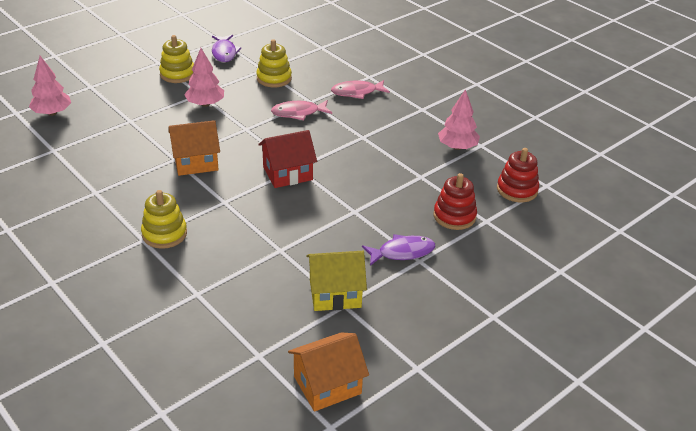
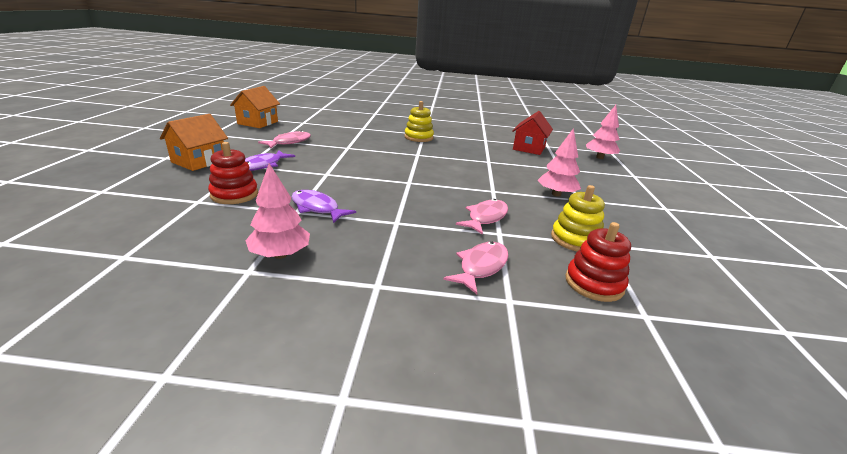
camera: 135 degrees right, 10 degrees down
(177, 74) = (630, 206): yellow stacking toy -> none
(196, 162) = (474, 163): orange house -> orange house (199, 161)
(224, 53) = (670, 243): purple fish -> purple fish (317, 208)
(287, 173) = (408, 177): red house -> red house (529, 148)
(335, 294) = (289, 142): yellow house -> pink fish
(517, 190) = (169, 237): red stacking toy -> red stacking toy (594, 283)

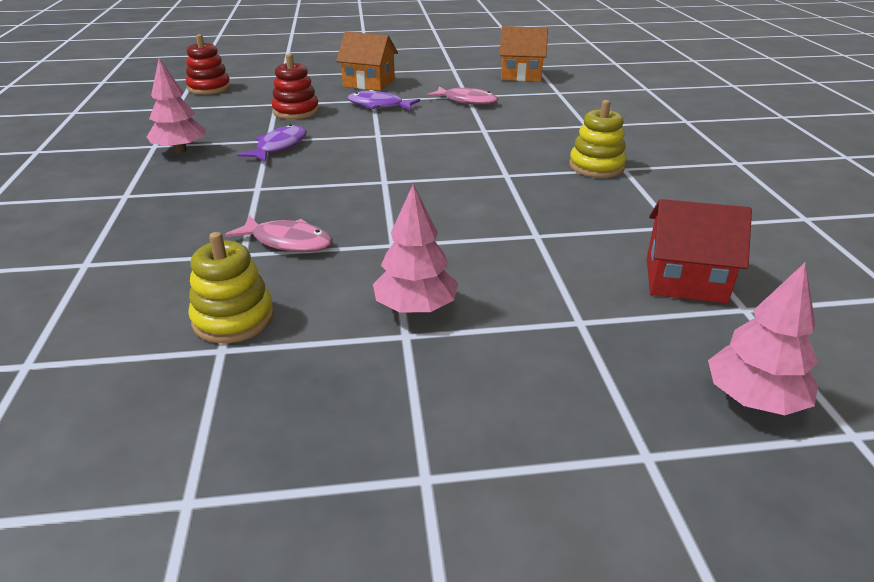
camera: 80 degrees right, 5 degrees up
(481, 267) = (155, 244): pink fish -> none
(594, 283) = (107, 327): red stacking toy -> red stacking toy (209, 88)

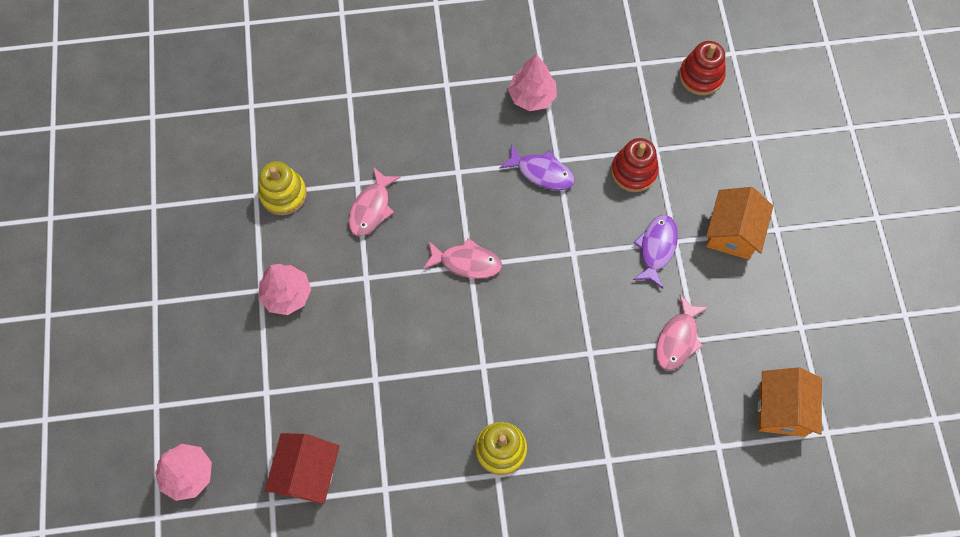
camera: 90 degrees right, 35 degrees up
(380, 183) = (466, 262): none -> pink fish

